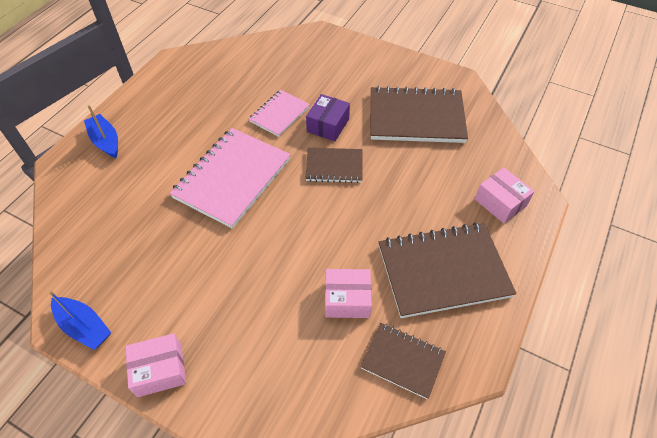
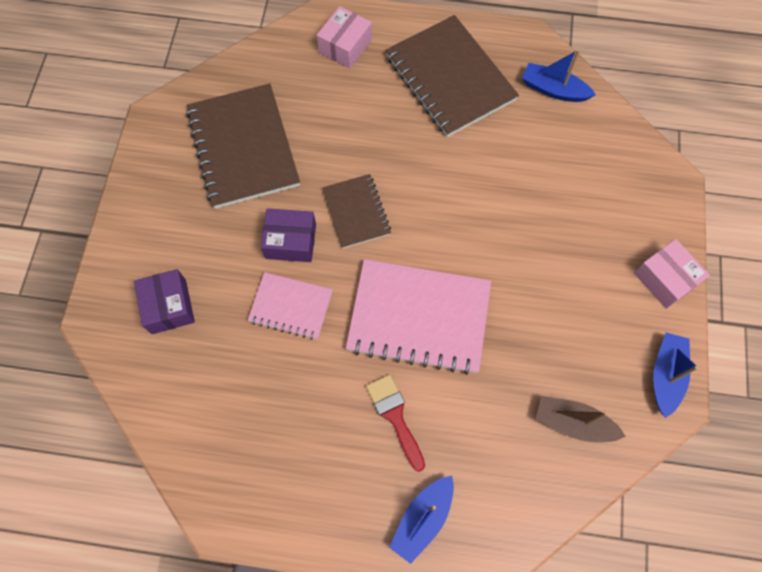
camera: 110 degrees left, 15 degrees up
(98, 244) = (573, 422): none -> brown boat
(174, 146) = (395, 416): none -> red brush
(311, 61) = (169, 306): none -> purple box
(347, 299) = (517, 148): pink box -> none
(402, 360) = (553, 90): brown notebook -> blue boat

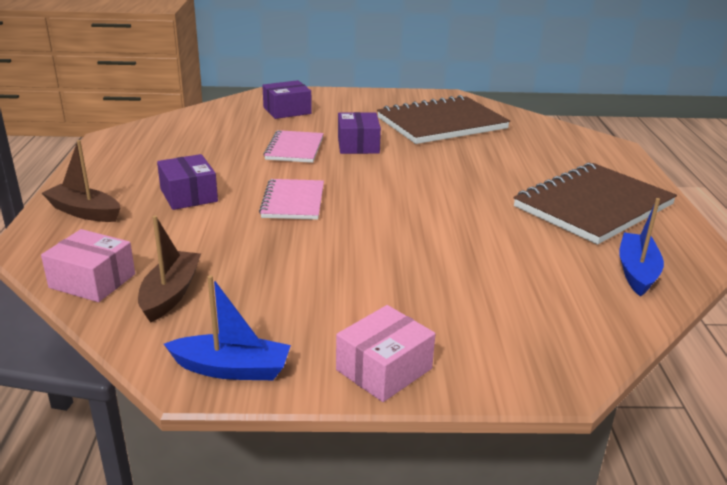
camera: 80 degrees right, 40 degrees down
(345, 46) = (585, 155): pink box -> pink box (92, 281)
(356, 212) = (399, 169): brown notebook -> none
(395, 416) = (188, 195): red brush -> purple box
(419, 317) = (293, 202): pink notebook -> pink notebook, size x0.56
(423, 518) = (84, 212): blue boat -> brown boat

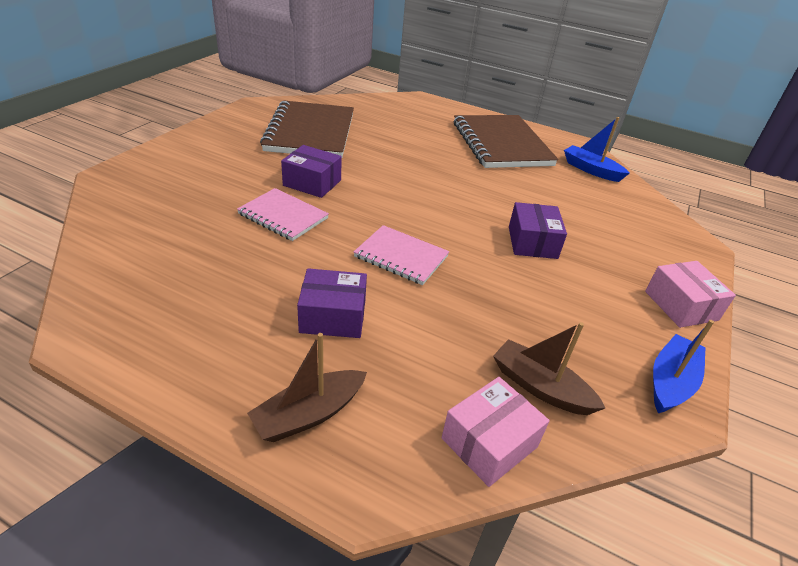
camera: 65 degrees left, 10 degrees up
(287, 110) = (177, 187): purple box -> purple box (532, 242)

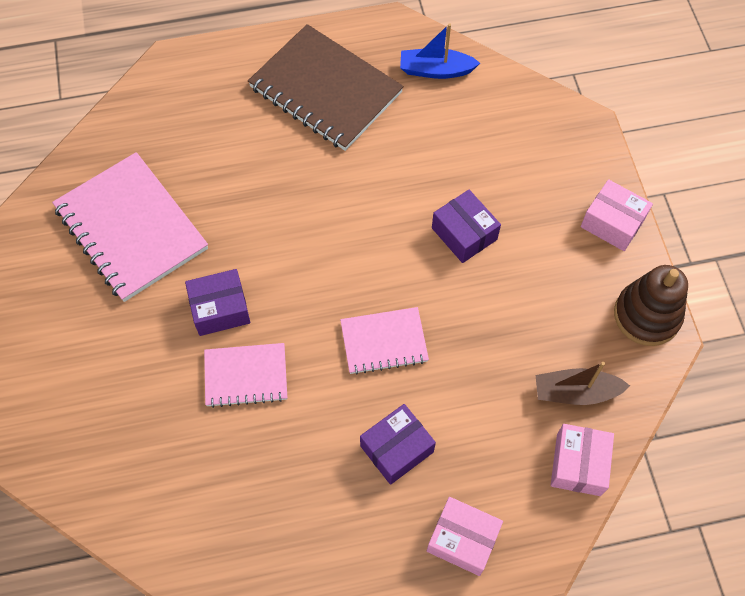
camera: 35 degrees left, 25 degrees up
(309, 414) = (462, 539): brown boat -> pink box
(310, 132) = (131, 228): brown notebook -> pink notebook
(670, 382) = (647, 315): blue boat -> brown stacking toy

